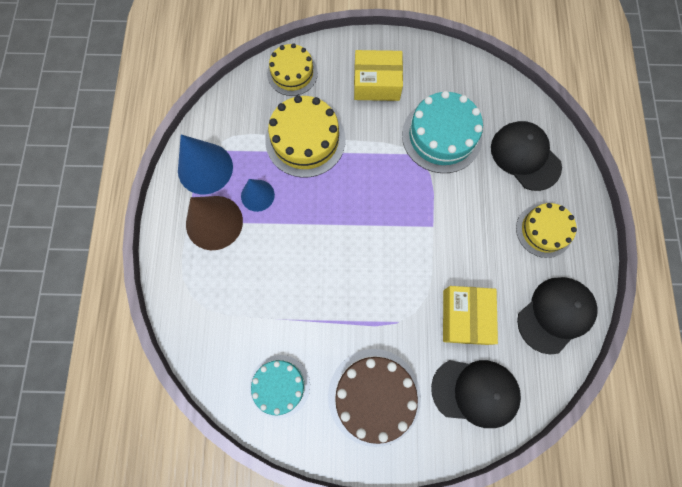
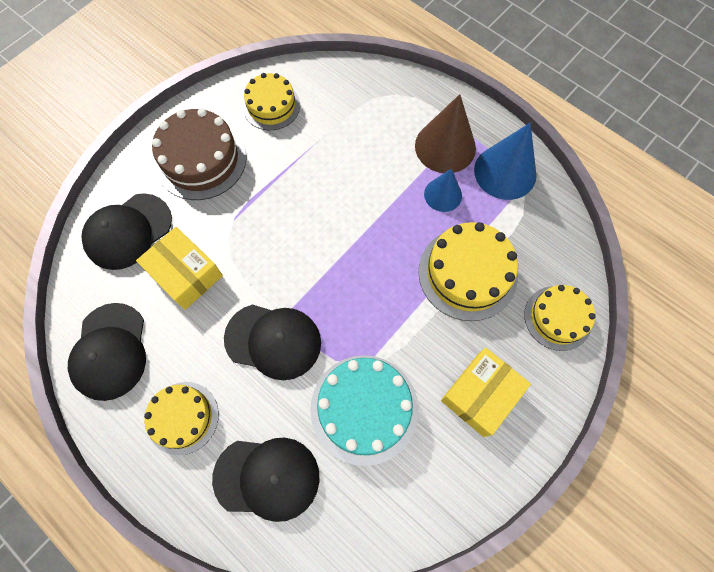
camera: 130 degrees right, 5 degrees down
(279, 386) = (271, 106): turquoise cake -> yellow cake
(453, 219) = (273, 341): none -> black cap

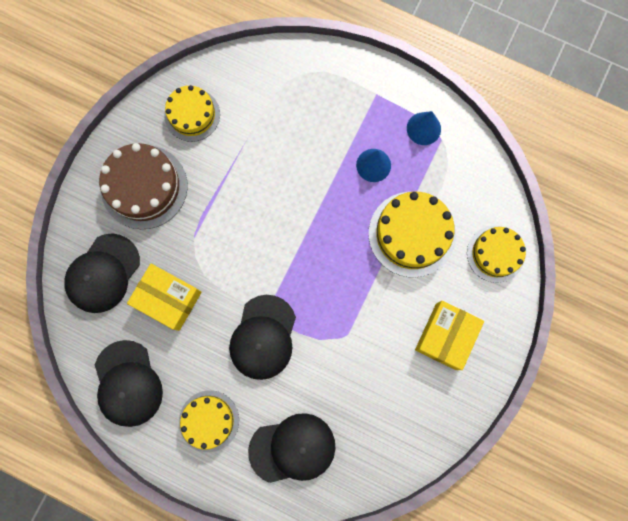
camera: 15 degrees left, 10 degrees up
(273, 341) = (263, 337): black cap -> black cap turned 105 degrees clockwise
(364, 408) = (354, 373): turquoise cake -> none
(445, 146) = (364, 116): brown cone -> none
(505, 172) = (423, 128): blue cone -> blue cone, size x0.60

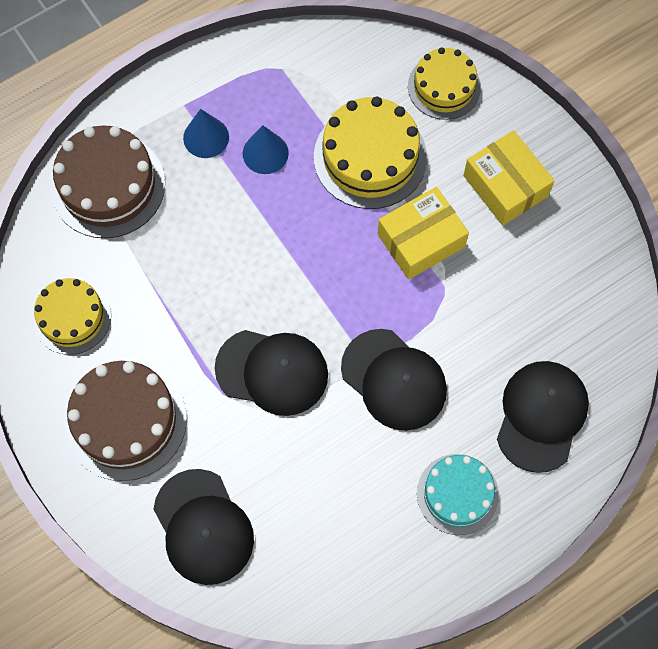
camera: 60 degrees left, 10 degrees down
(128, 383) = (358, 567): black cap -> black cap (272, 371)
(168, 299) = (283, 464): yellow box -> yellow box (421, 240)
(209, 421) = (457, 494): yellow cake -> turquoise cake
(291, 82) = (108, 185): none -> brown cake
(423, 128) = (257, 79): blue cone -> blue cone (206, 137)

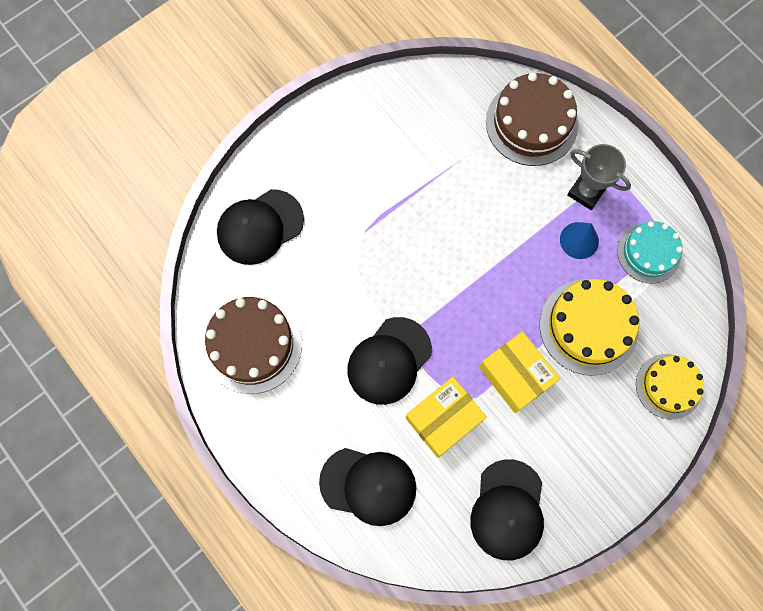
camera: 85 degrees right, 5 degrees up
(72, 317) = (417, 113): yellow cake -> none
(125, 420) = (338, 161): brown cake -> brown cake (252, 344)
(206, 137) = (586, 192): blue cone -> grey trophy
(272, 371) = (387, 264): black cap -> black cap (508, 510)
(457, 494) = (297, 418): turquoise cake -> turquoise cake (648, 253)
(505, 186) = (578, 446): yellow box -> yellow box (444, 419)

